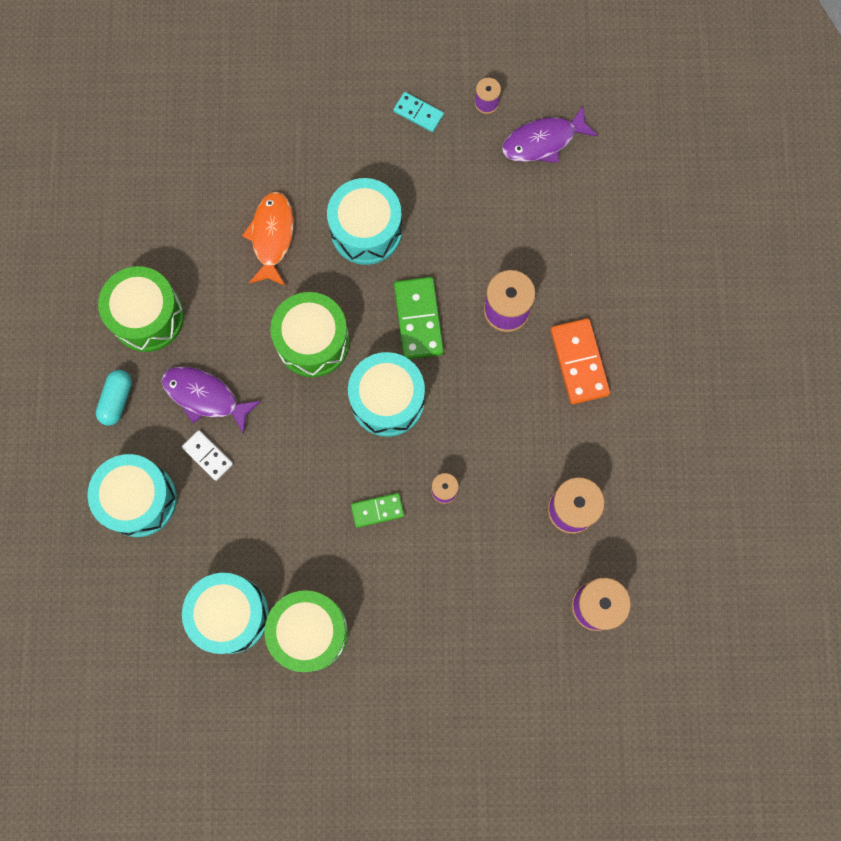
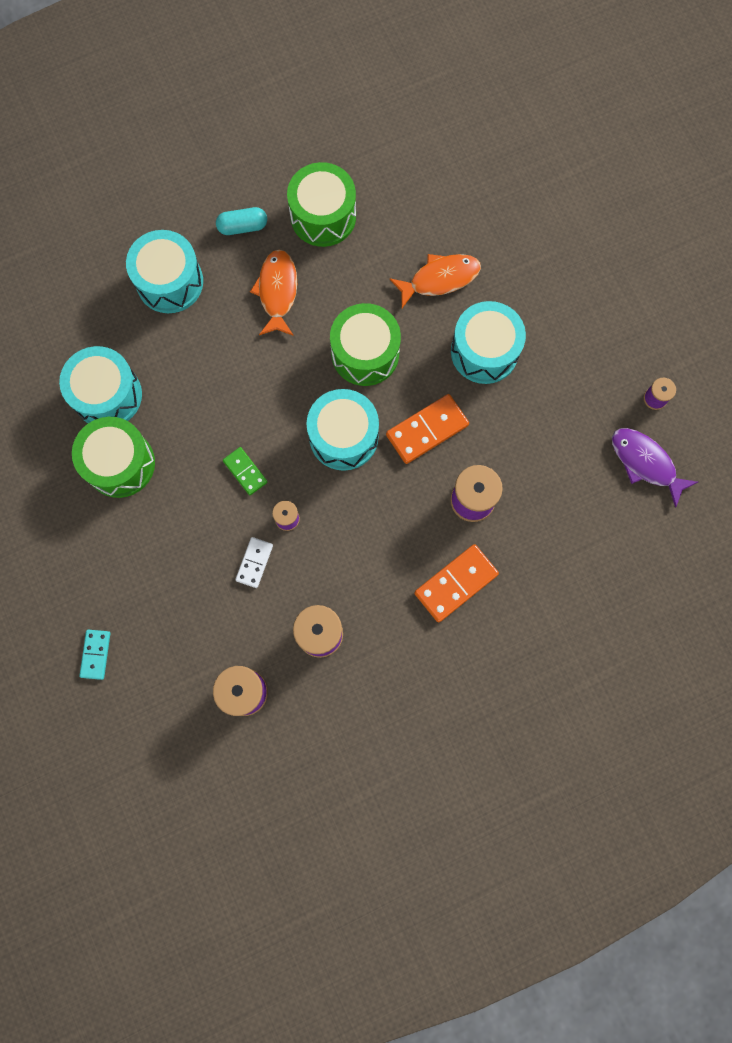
camera: 65 degrees right, 0 degrees up
(205, 396) = (277, 291): purple fish -> orange fish
(208, 455) = (229, 317): white domino -> white domino (254, 563)
(418, 113) = (613, 346): turquoise domino -> turquoise domino (95, 654)
(418, 319) = (427, 430): green domino -> orange domino

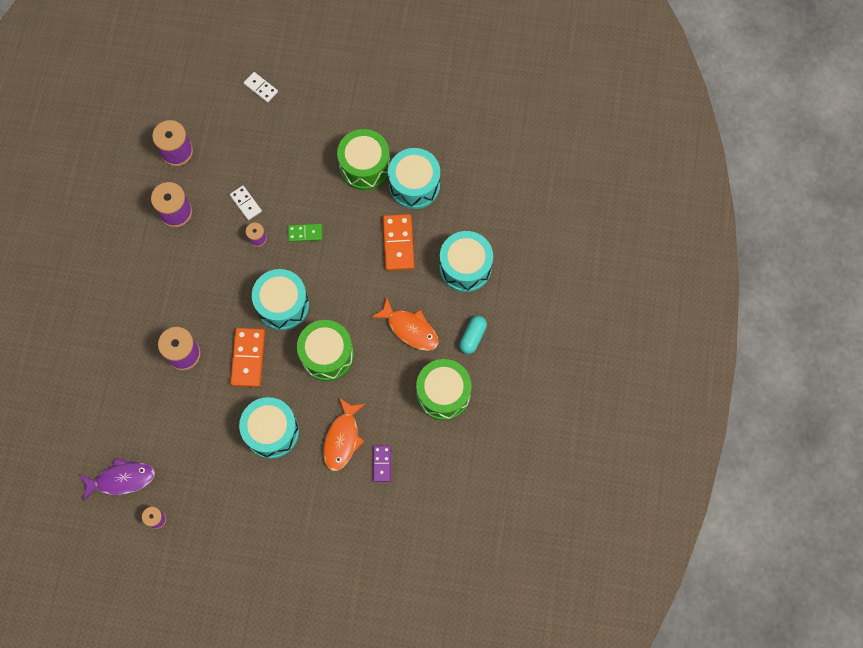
camera: 125 degrees right, 5 degrees down
(95, 654) = (261, 88): turquoise domino -> white domino
(436, 226) = (381, 464): none -> purple domino
(456, 584) = (142, 308): orange domino -> orange domino (398, 243)

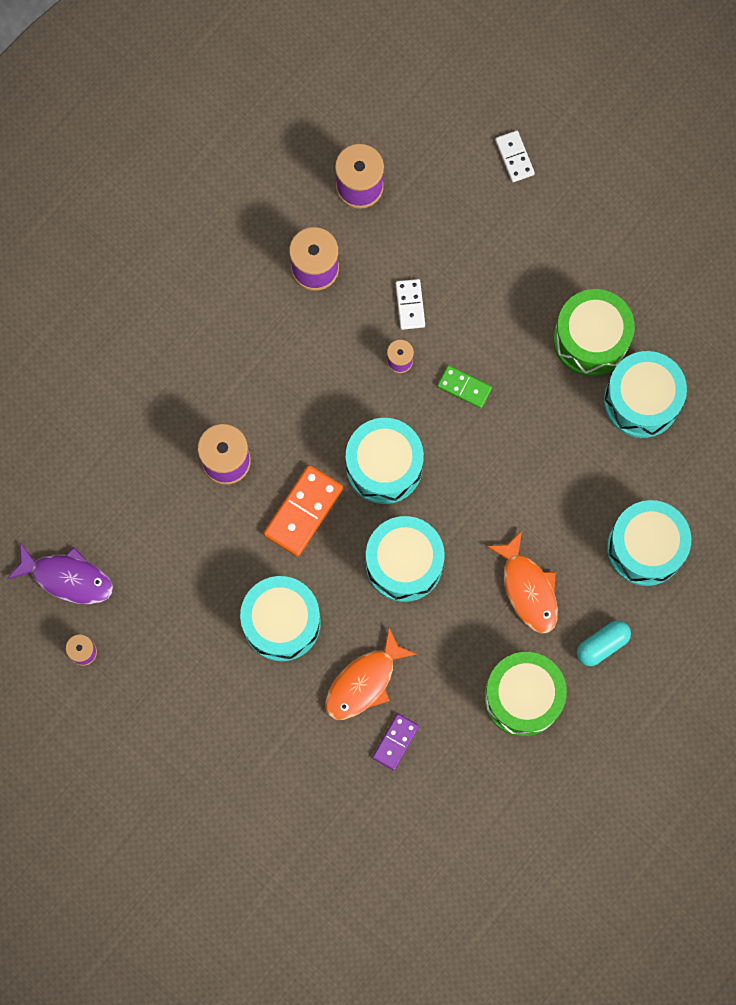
camera: 30 degrees right, 5 degrees up
(327, 355) = (404, 563): green drum -> turquoise drum
(398, 243) = (576, 467): orange domino -> none

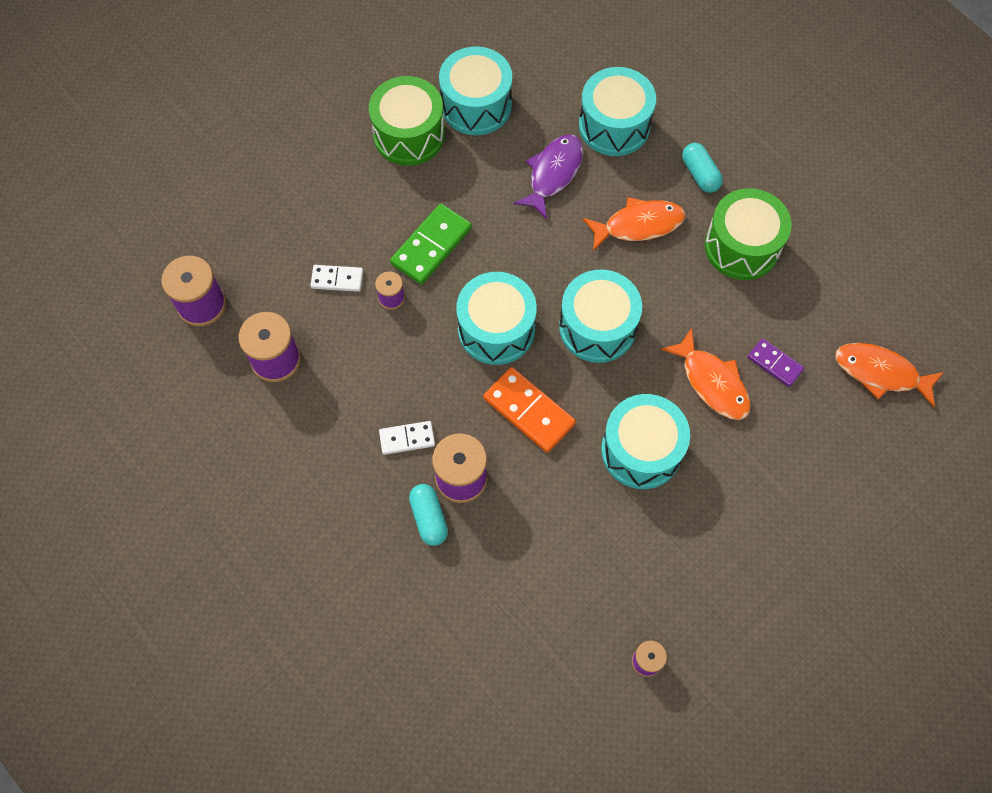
camera: 80 degrees left, 10 degrees down
(67, 578) = (561, 666): purple fish -> purple fish (553, 173)
(183, 439) = (429, 518): none -> turquoise capsule
(404, 848) = (880, 373): none -> orange fish
(464, 387) = (431, 246): green domino -> green domino, size x1.67
(514, 157) = (214, 166): white domino -> white domino (407, 438)

